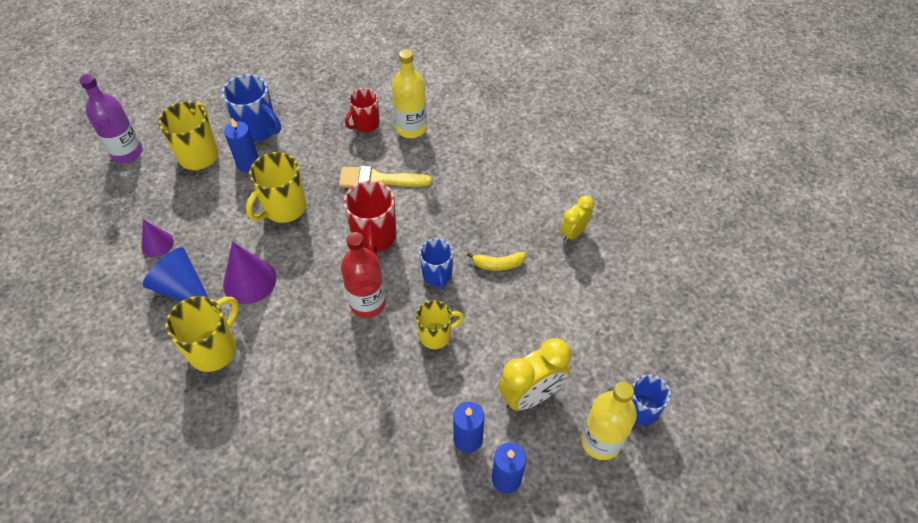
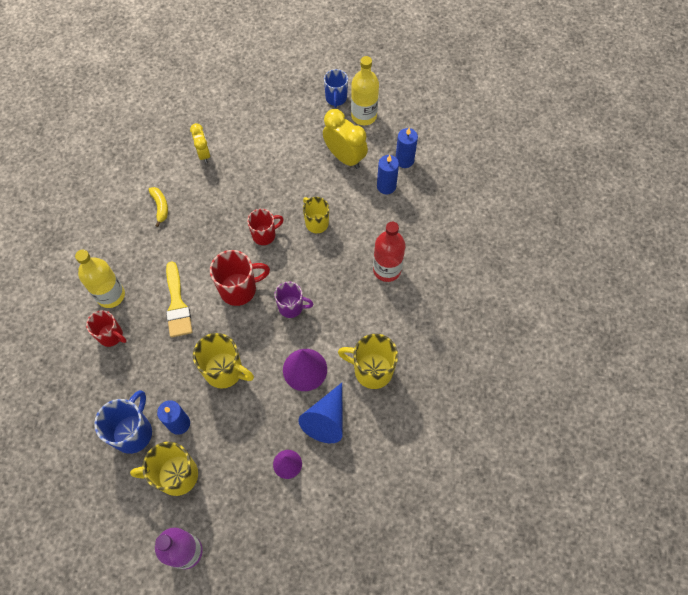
camera: 105 degrees left, 10 degrees up
(331, 284) = (291, 307): none -> purple mug
(367, 303) = (302, 275): red bottle -> red bottle (387, 269)
(437, 275) = (264, 235): blue mug -> red mug
(498, 264) = (244, 197): yellow banana -> yellow banana (160, 207)
(573, 233) = (204, 154): yellow clock -> yellow clock turned 135 degrees counterclockwise

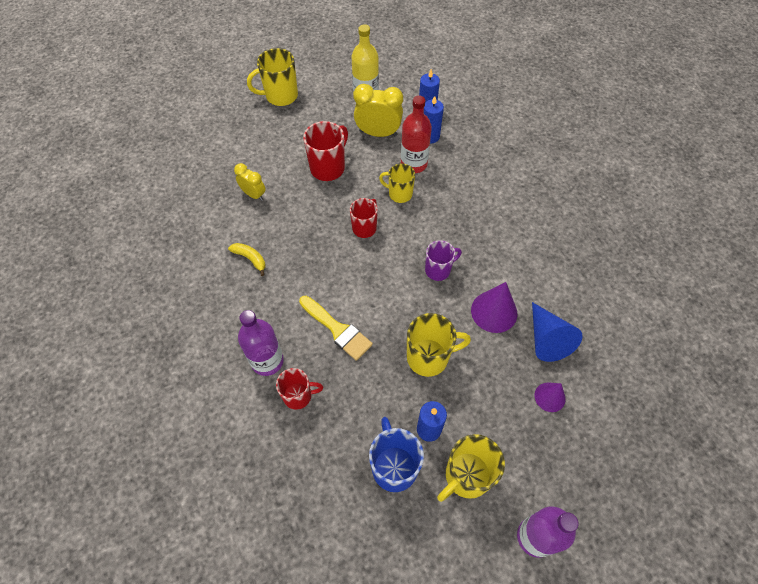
camera: 35 degrees left, 5 degrees down
(111, 295) = (267, 361): yellow bottle -> purple bottle
(239, 289) = (381, 283): red mug -> red mug (328, 167)
(336, 98) = (331, 95): blue mug -> none
(372, 370) = (546, 278): yellow mug -> yellow mug (280, 96)
(387, 269) = (487, 196): red bottle -> red bottle (414, 164)

